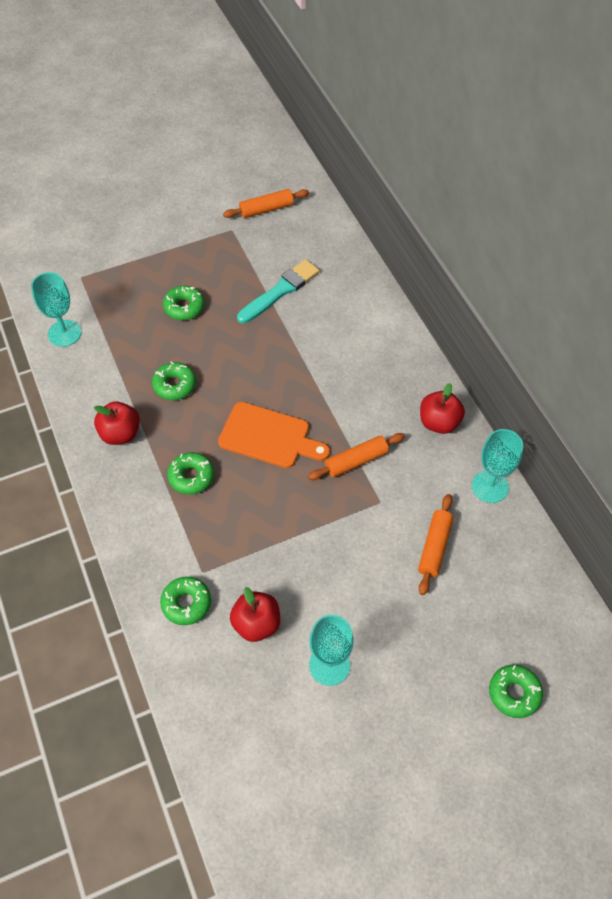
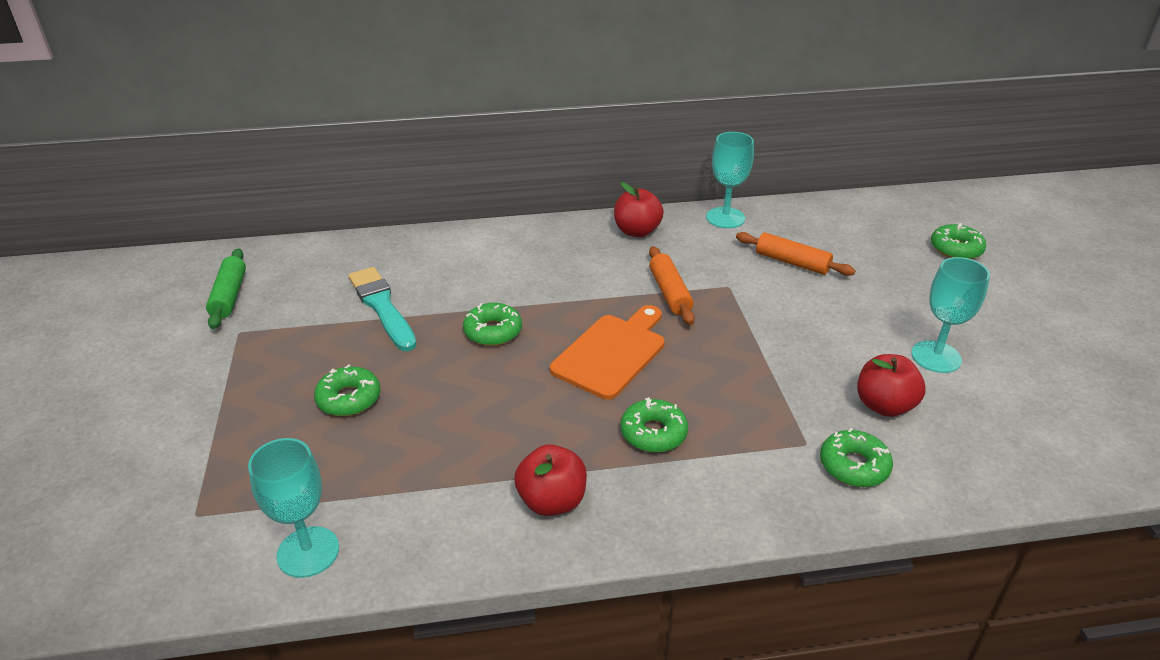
camera: 75 degrees left, 20 degrees down
(174, 385) = (488, 428): green donut -> green donut (493, 331)
(266, 209) = (229, 296): orange rolling pin -> green rolling pin

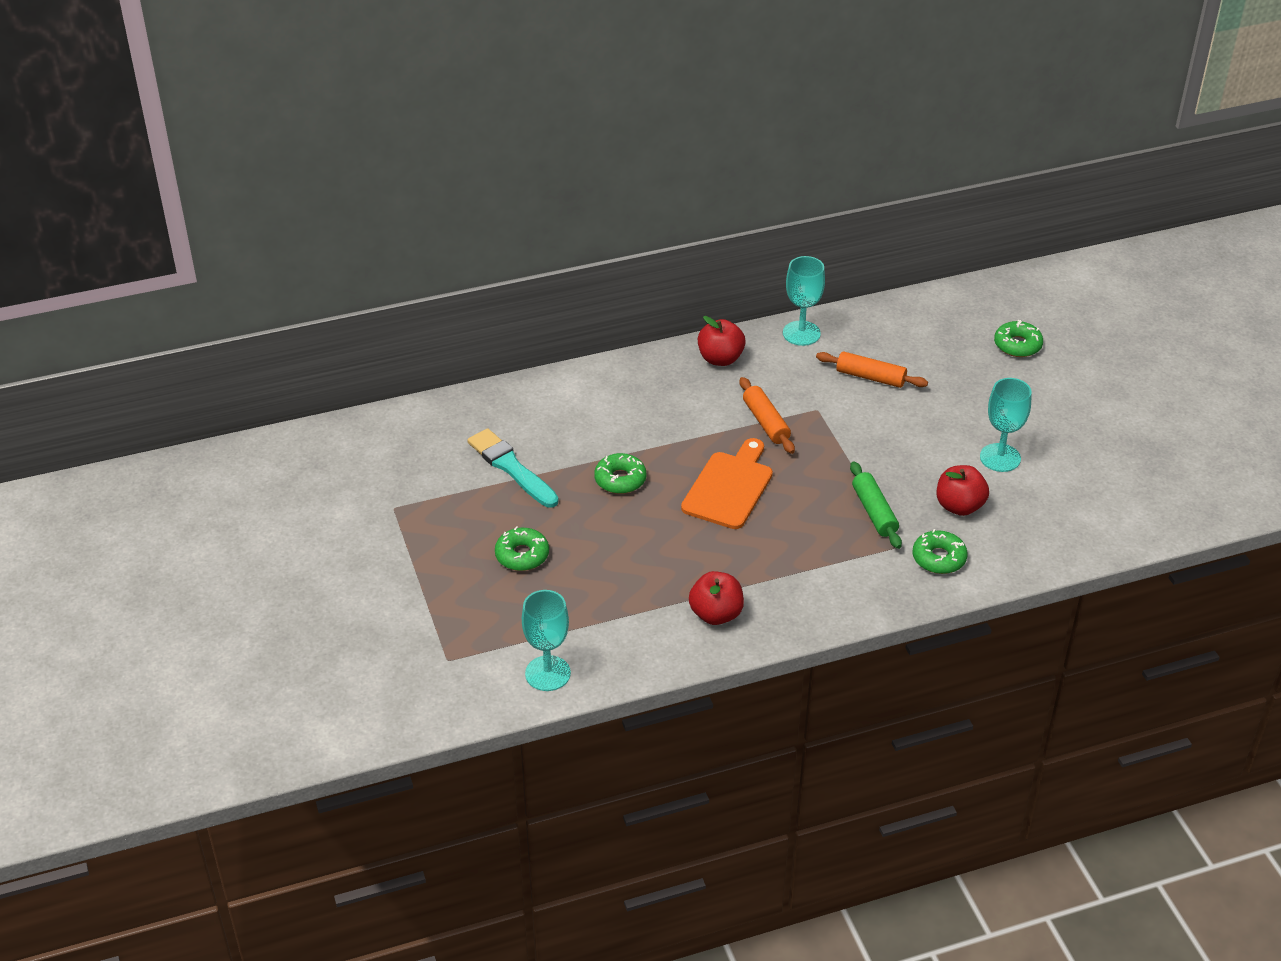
camera: 10 degrees left, 5 degrees up
(229, 296) = (364, 473): green rolling pin -> green rolling pin (874, 512)
(653, 433) = (780, 552): green donut -> none

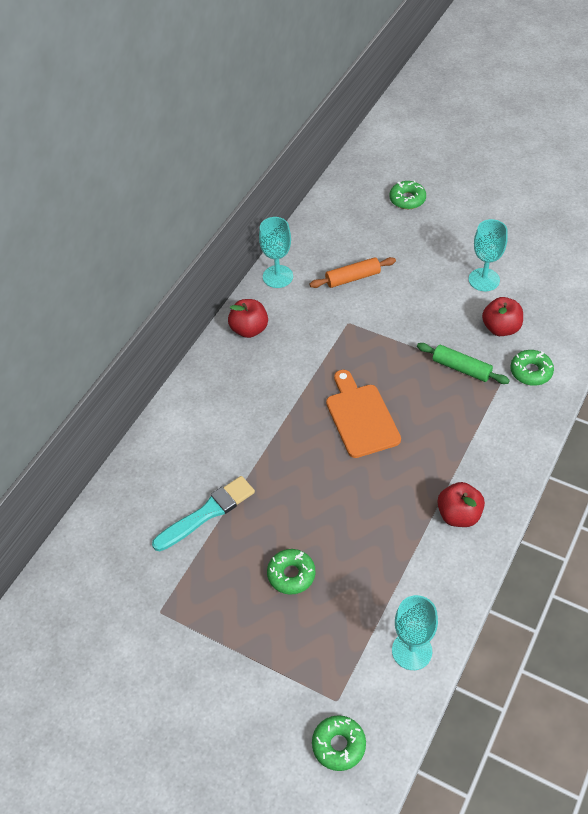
camera: 40 degrees left, 10 degrees up
(511, 468) = (207, 513): turquoise brush -> turquoise brush turned 135 degrees clockwise
(620, 479) = (288, 465): green donut -> green donut (338, 745)
(766, 422) = (329, 354): orange rolling pin -> none

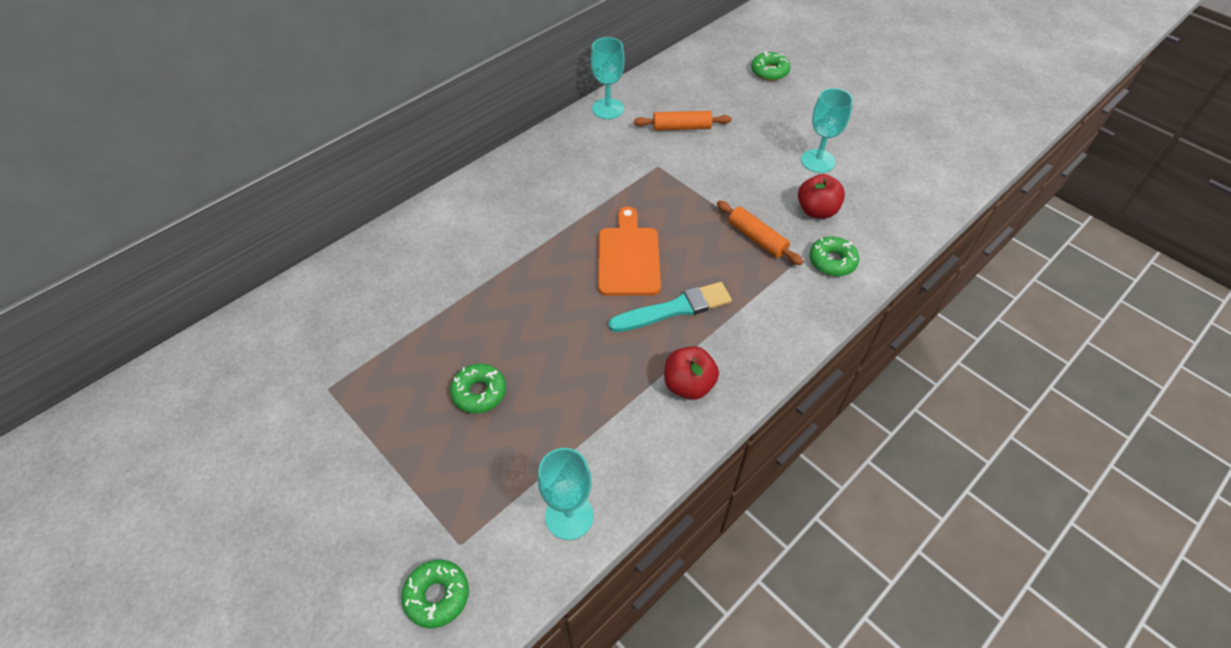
camera: 15 degrees right, 0 degrees up
(207, 513) = (426, 306): turquoise brush -> turquoise brush (674, 309)
(249, 329) = (556, 148): red apple -> none
(461, 368) = (757, 238): green rolling pin -> orange rolling pin

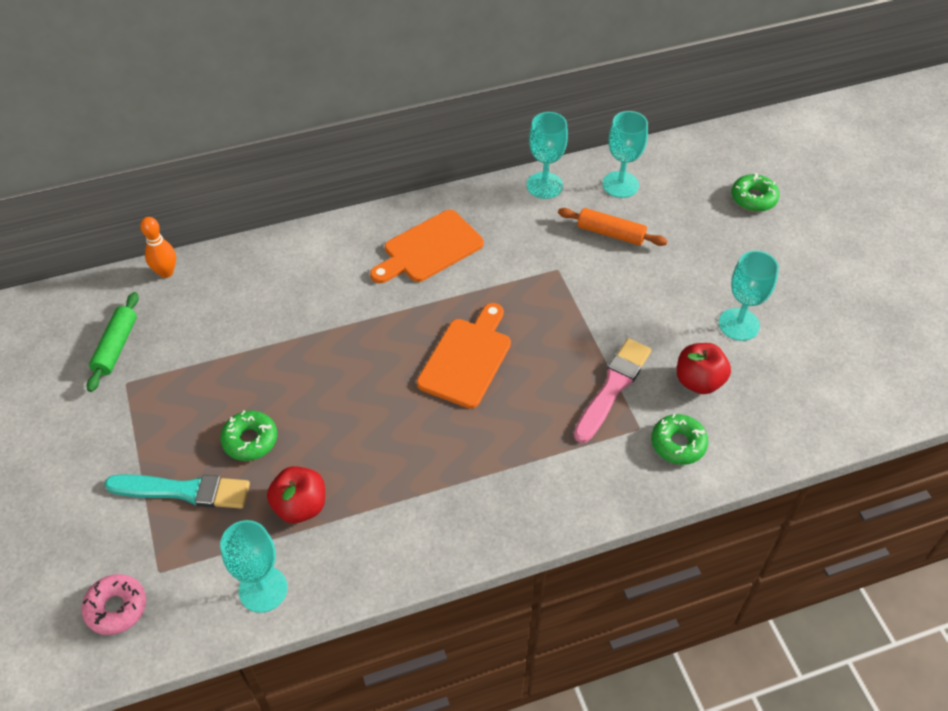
camera: 25 degrees right, 0 degrees up
(299, 360) = (116, 347): none -> green rolling pin
(313, 280) = (166, 272): none -> orange bowling pin
(437, 596) = (116, 608): green donut -> pink donut
(543, 184) = (429, 249): none -> orange cutting board
(666, 91) = (620, 184): none -> turquoise goblet
(674, 309) = (479, 430): turquoise brush -> turquoise brush (183, 491)
(688, 385) = (445, 513): red apple -> red apple (300, 506)
(757, 238) = (612, 388): orange rolling pin -> pink brush

